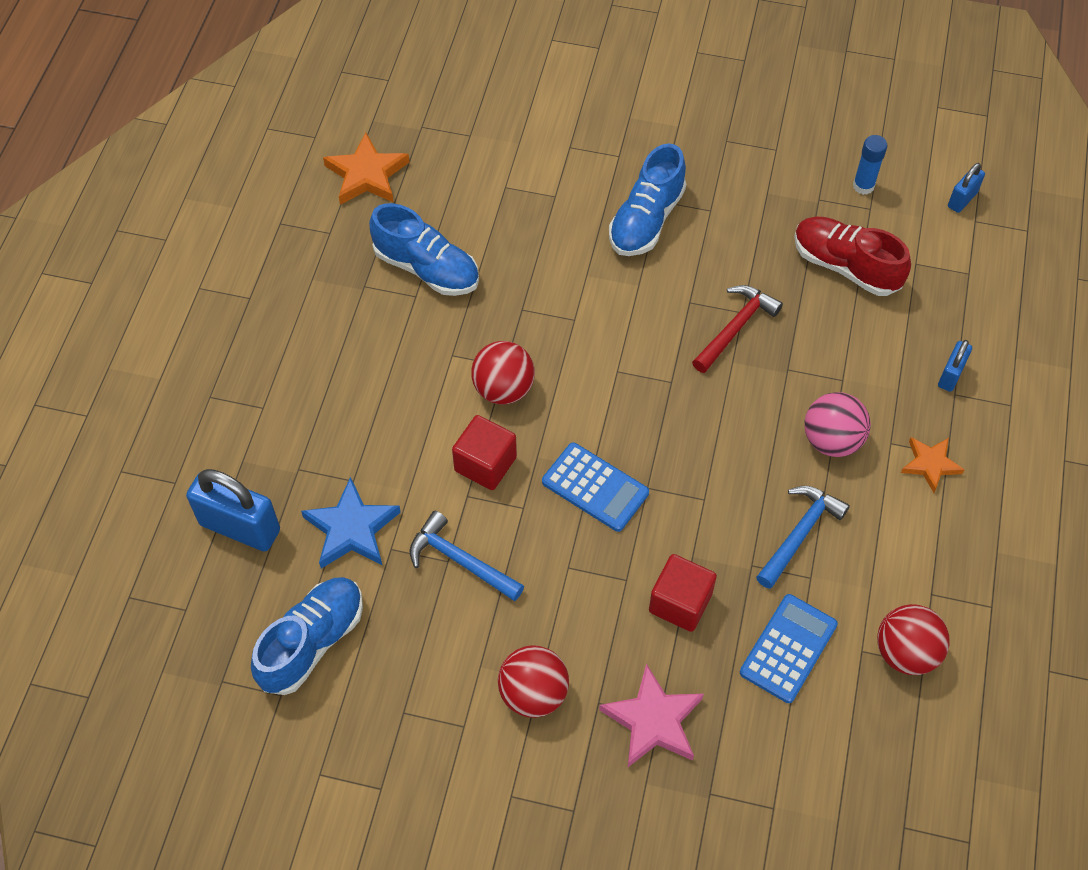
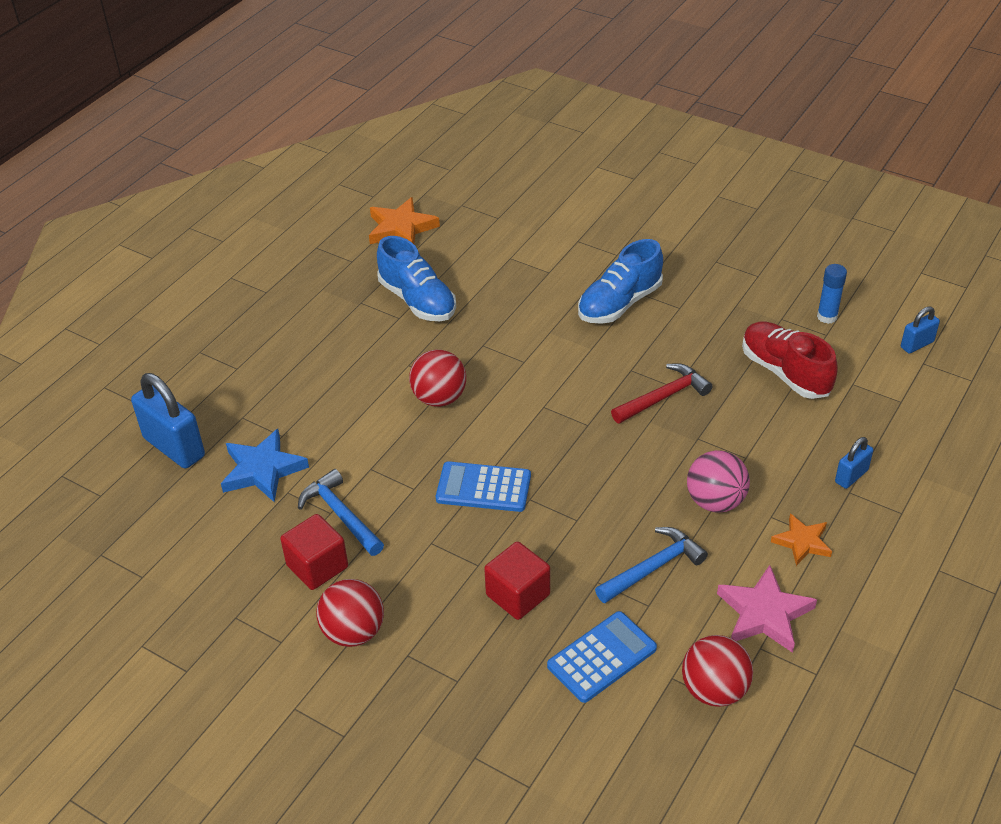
camera: 20 degrees right, 15 degrees down
(312, 642) = (187, 544): blue shoe -> none
(485, 464) = (397, 449): red cube -> red cube (317, 566)
(595, 487) = (483, 488): blue calculator -> blue calculator turned 135 degrees clockwise
(653, 721) = (450, 682): pink star -> pink star (764, 613)

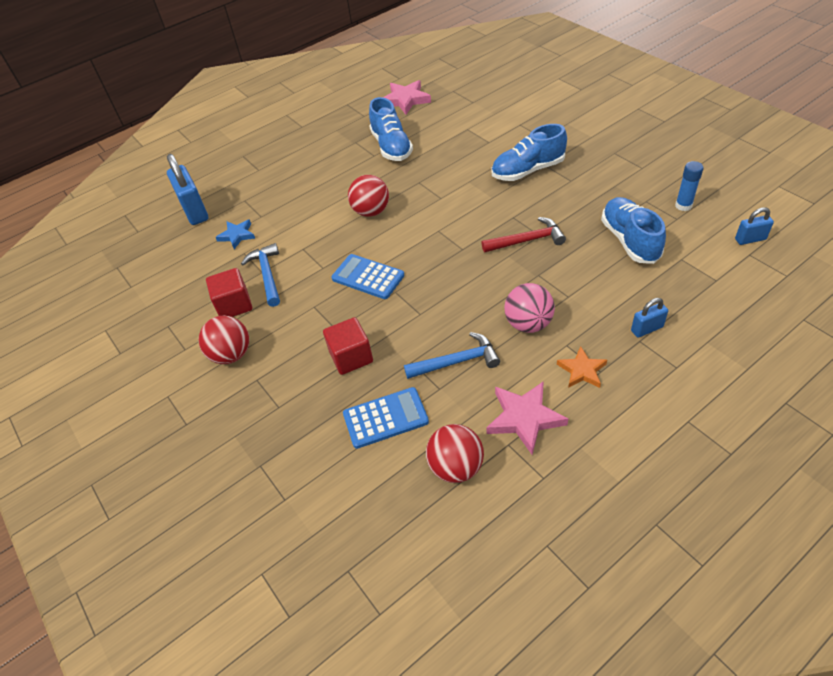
camera: 25 degrees right, 5 degrees up
(262, 470) = (237, 235): blue star -> blue star, size x0.64
(401, 228) = (405, 100): orange star -> pink star
(785, 372) = (629, 240): red shoe -> blue shoe

